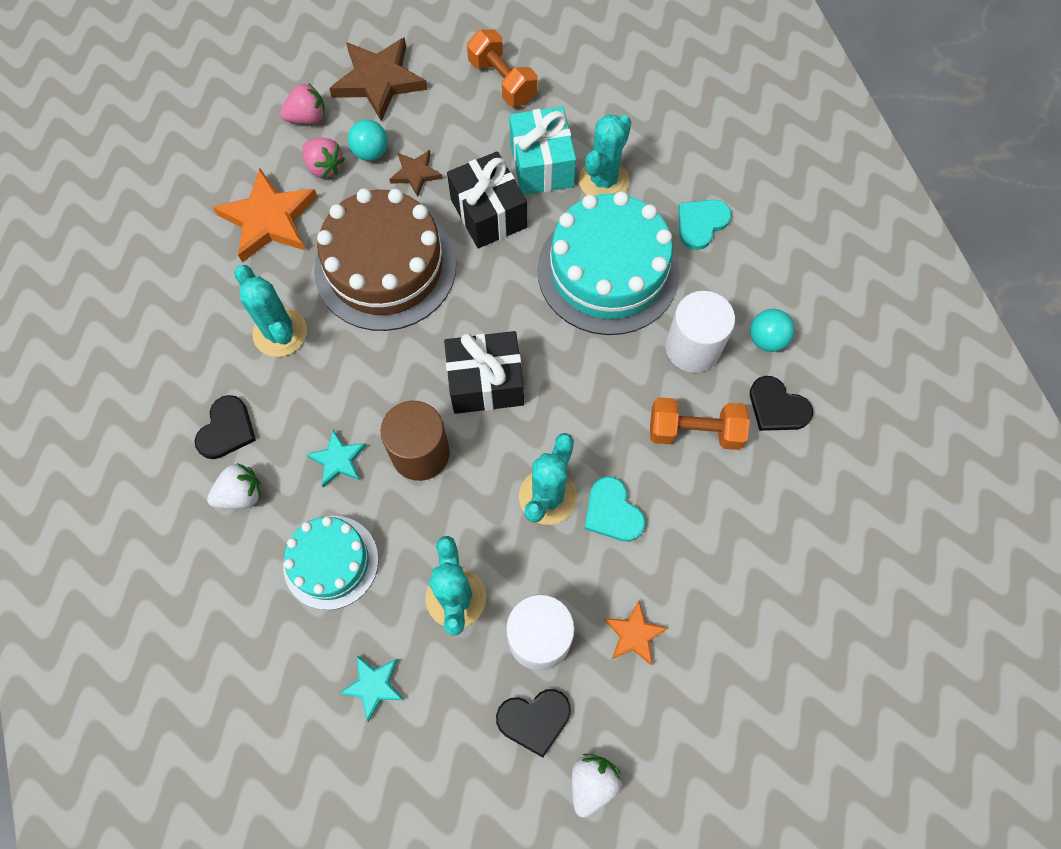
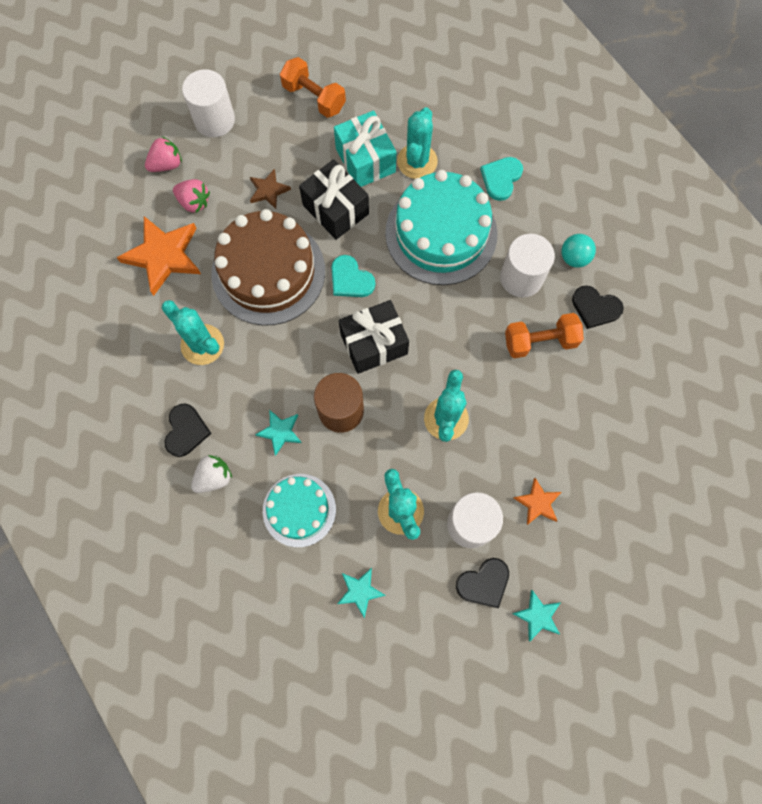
camera: 15 degrees left, 5 degrees up
(371, 152) = (227, 181): turquoise ball -> none
(379, 81) = (214, 120): brown star -> white cylinder
(592, 783) = (537, 616): white strawberry -> turquoise star
(612, 512) = (497, 417): turquoise heart -> turquoise heart (350, 279)

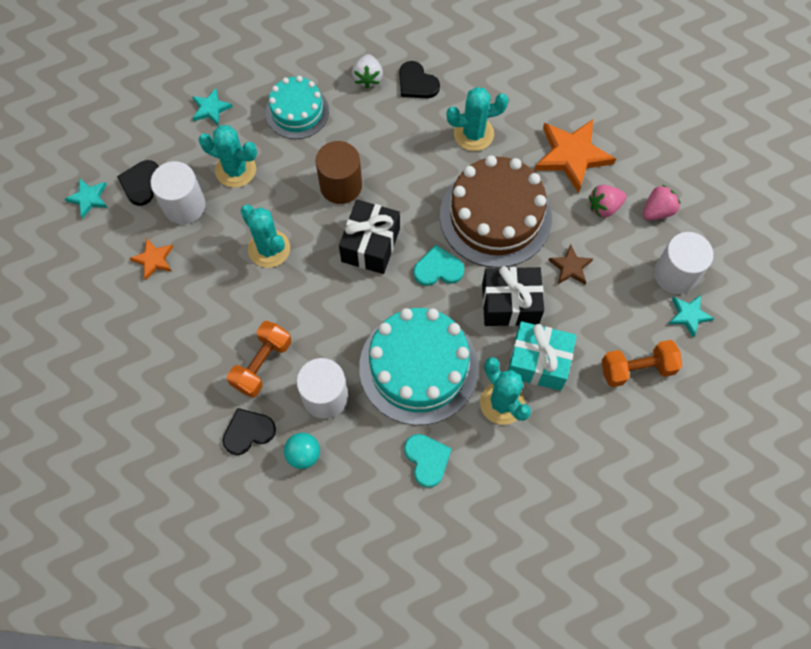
camera: 130 degrees right, 5 degrees down
(167, 164) = (657, 210): pink strawberry -> pink strawberry turned 135 degrees counterclockwise
(280, 432) = (362, 137): turquoise star -> turquoise star (688, 315)

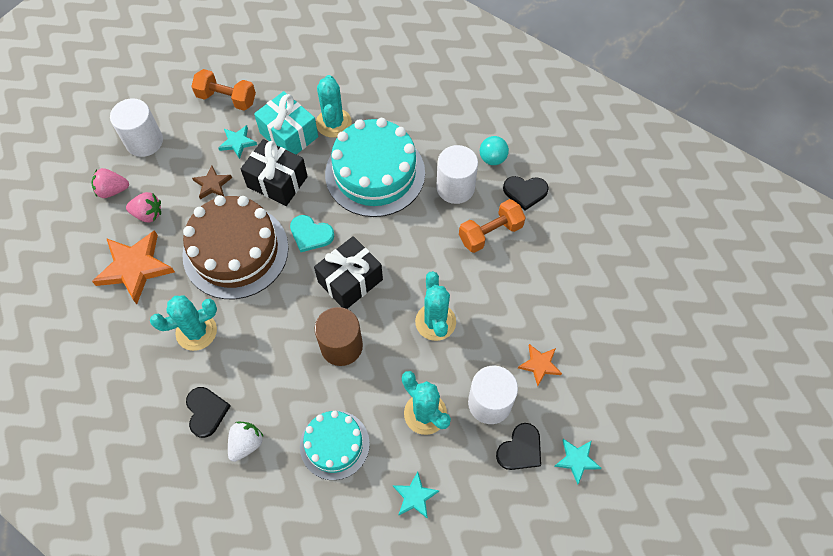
camera: 150 degrees left, 5 degrees down
(427, 459) = (409, 115): turquoise heart -> none
(473, 134) = (196, 331): turquoise cactus -> turquoise cactus turned 45 degrees counterclockwise
(688, 315) = (162, 112): turquoise star -> turquoise star (237, 142)

